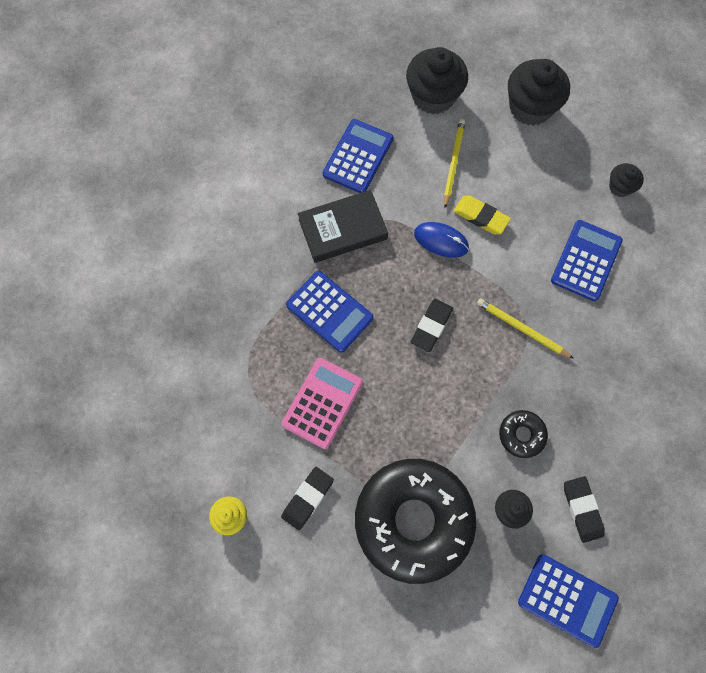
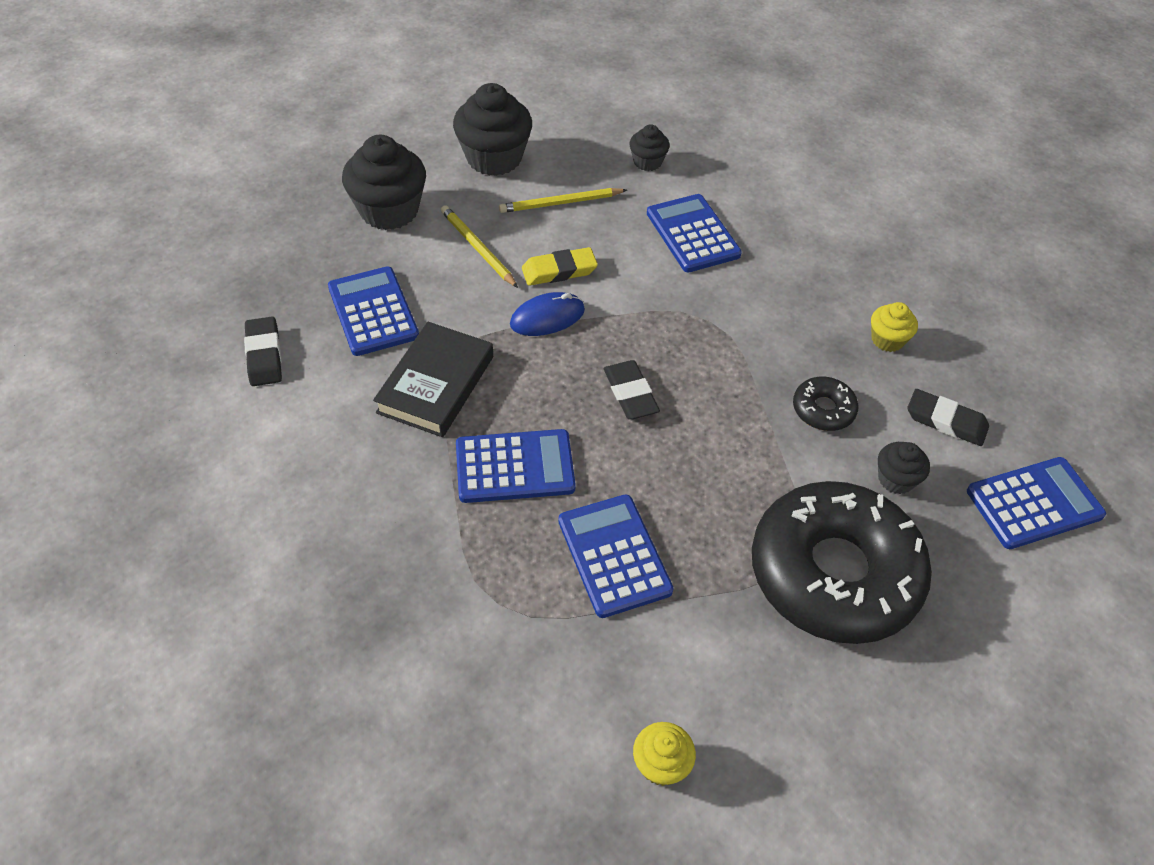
camera: 50 degrees left, 20 degrees down
(307, 498) = (714, 659): black eraser -> black eraser (264, 355)
(322, 403) = (614, 555): pink calculator -> blue calculator
(521, 329) = (711, 327): yellow pencil -> yellow pencil (560, 203)
(614, 432) = (887, 340): none -> yellow cupcake

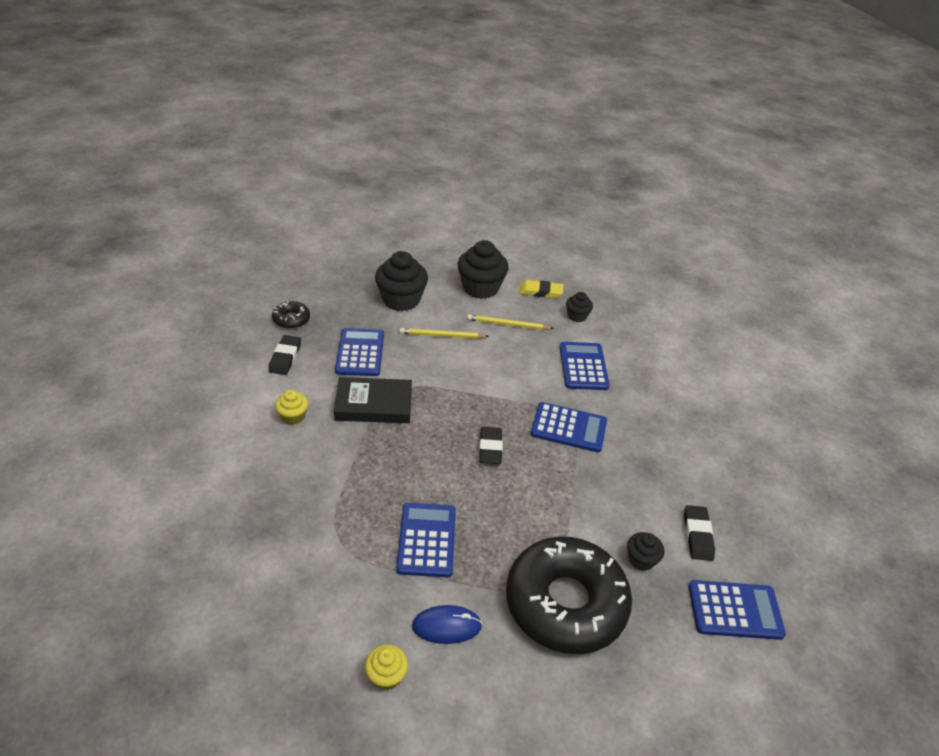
camera: 20 degrees right, 10 degrees down
(435, 384) = (374, 404): black book -> black book turned 45 degrees clockwise
(477, 248) = (442, 335): yellow pencil -> yellow pencil turned 75 degrees counterclockwise
(515, 467) = (394, 467): blue calculator -> blue calculator (568, 428)
(547, 317) = (462, 387): blue mouse -> blue mouse (446, 626)
(559, 270) = (485, 363): yellow eraser -> yellow eraser (540, 292)
(823, 410) = (613, 499): black donut -> black donut (291, 319)
(887, 340) = (683, 470): yellow cupcake -> yellow cupcake (293, 416)
(946, 421) = (697, 535): black eraser -> black eraser turned 45 degrees clockwise

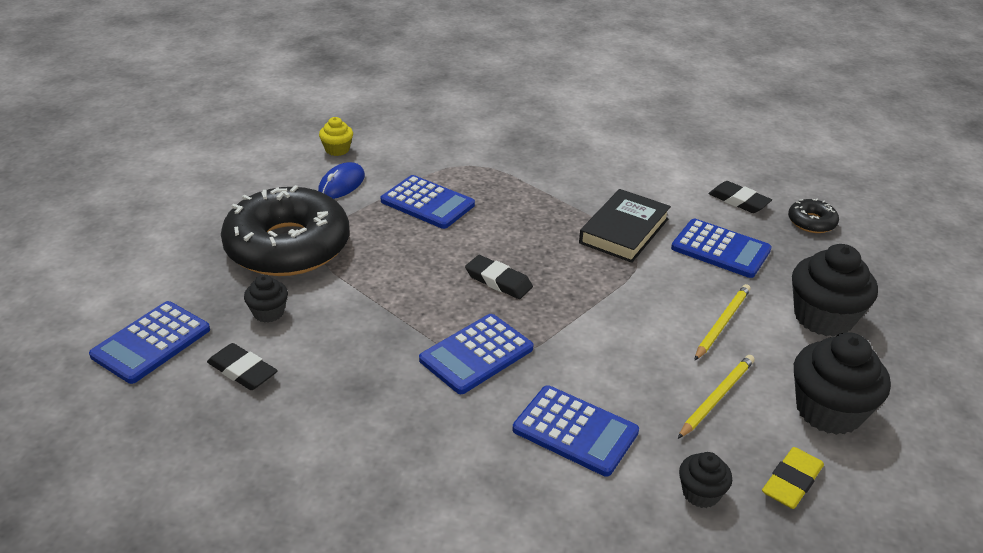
camera: 125 degrees right, 5 degrees down
(293, 416) = (640, 182): yellow cupcake -> none

